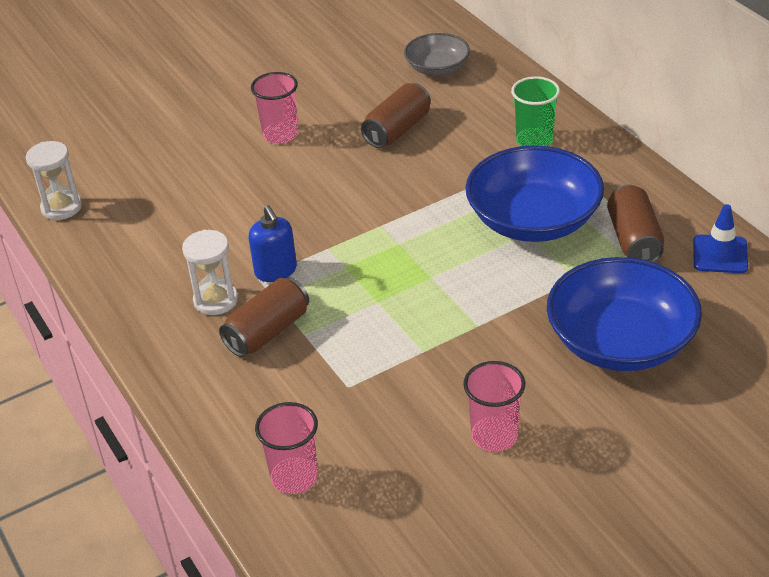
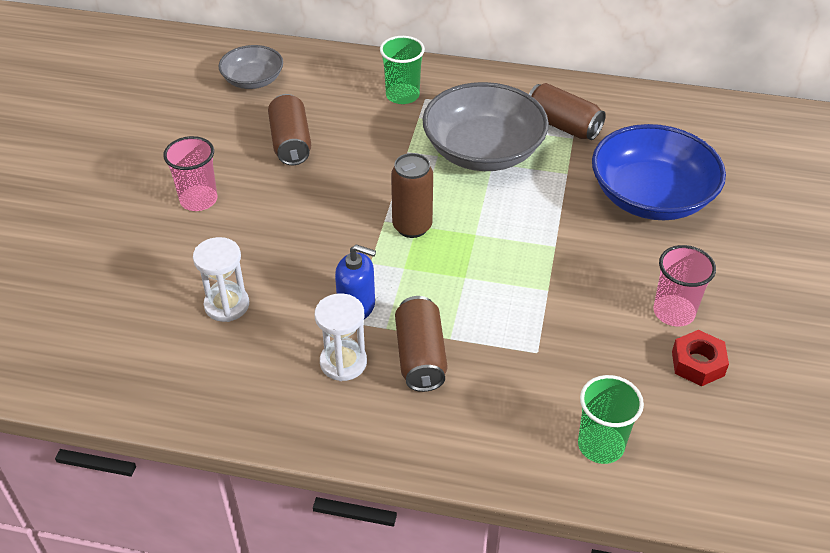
camera: 50 degrees left, 5 degrees up
(61, 207) = (80, 384): white hourglass -> white hourglass (227, 305)
(294, 477) = (600, 445): pink cup -> green cup
(393, 242) = (412, 226): none -> brown can
(452, 483) = (698, 363): none -> red nut
(533, 220) = (483, 151): blue bowl -> grey bowl
(720, 254) = (623, 104): blue traffic cone -> none

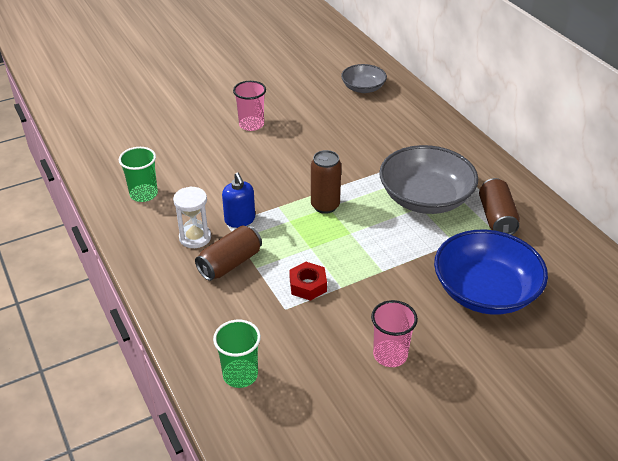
camera: 50 degrees right, 5 degrees down
(227, 305) = (190, 176): white hourglass -> none
(291, 143) = (333, 128): brown can -> none
(402, 95) = (428, 142): green cup -> green cup (143, 194)
(698, 363) = (357, 389): red nut -> red nut (308, 285)

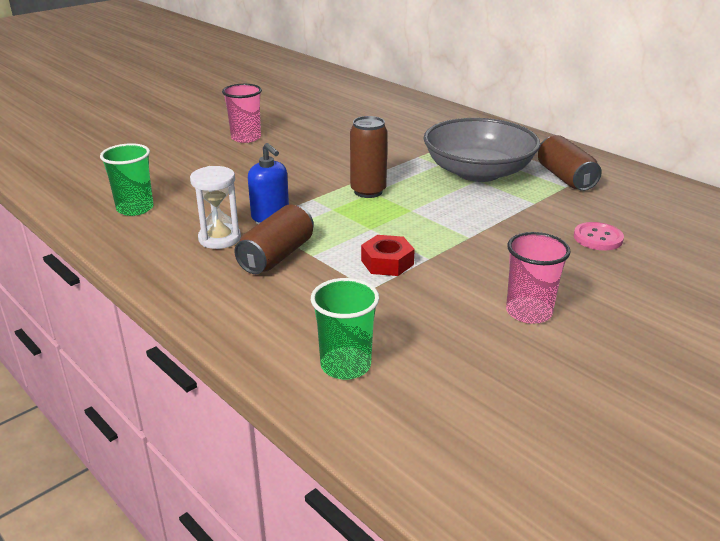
camera: 15 degrees left, 10 degrees down
(363, 88) = (357, 100): grey bowl -> none
(485, 291) = (598, 238): blue bowl -> pink button

